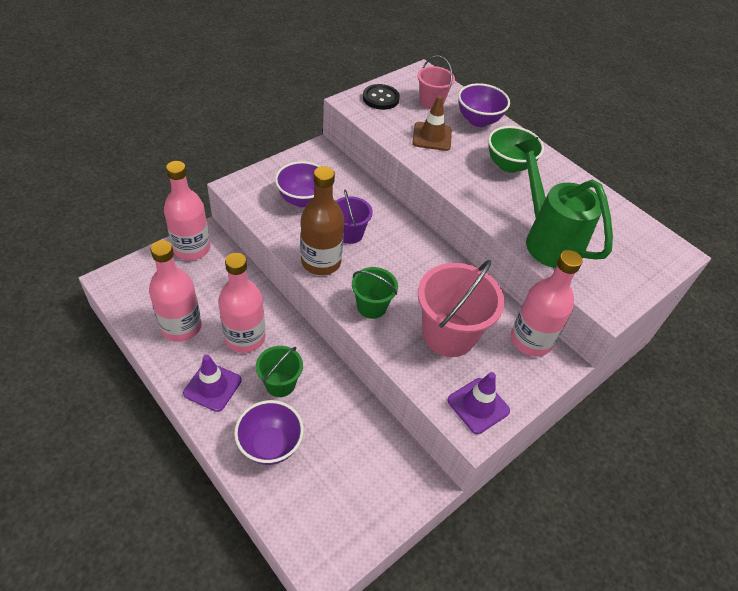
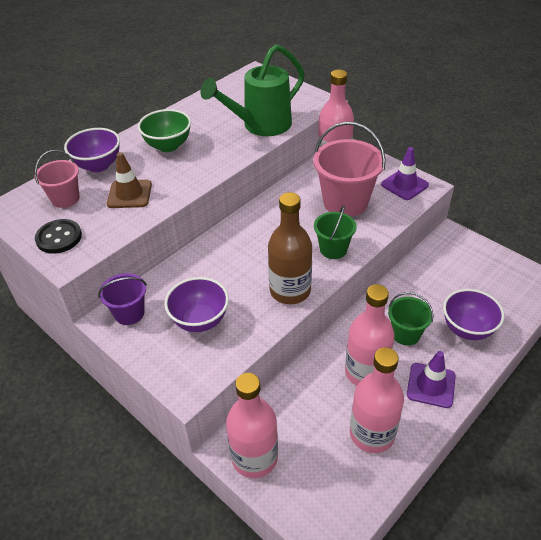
camera: 90 degrees left, 5 degrees down
(349, 234) = (245, 275): purple bucket -> purple bucket (129, 313)

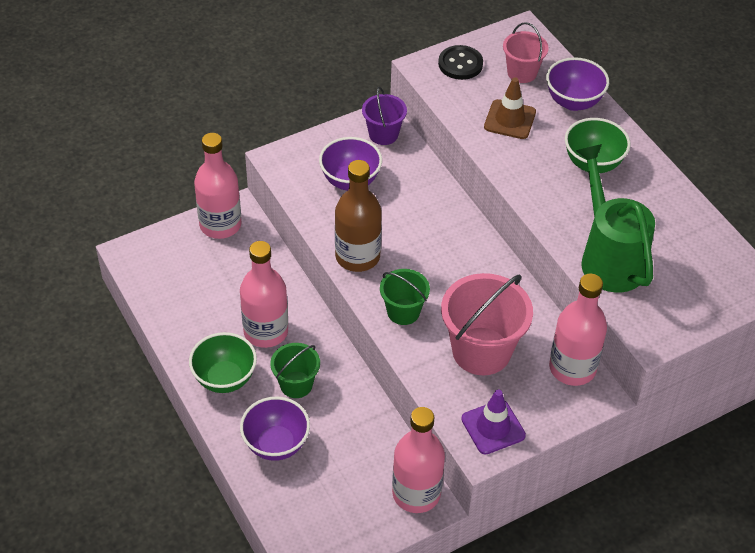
camera: 105 degrees right, 5 degrees up
(372, 434) = (199, 312): pink bottle -> pink bottle (416, 493)
(431, 385) = (225, 379): purple traffic cone -> green bowl

